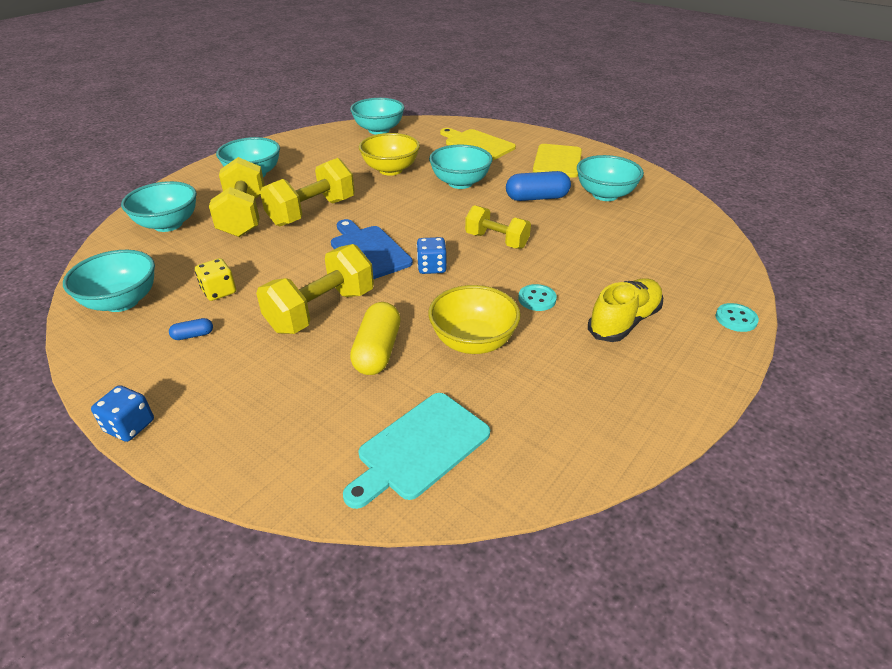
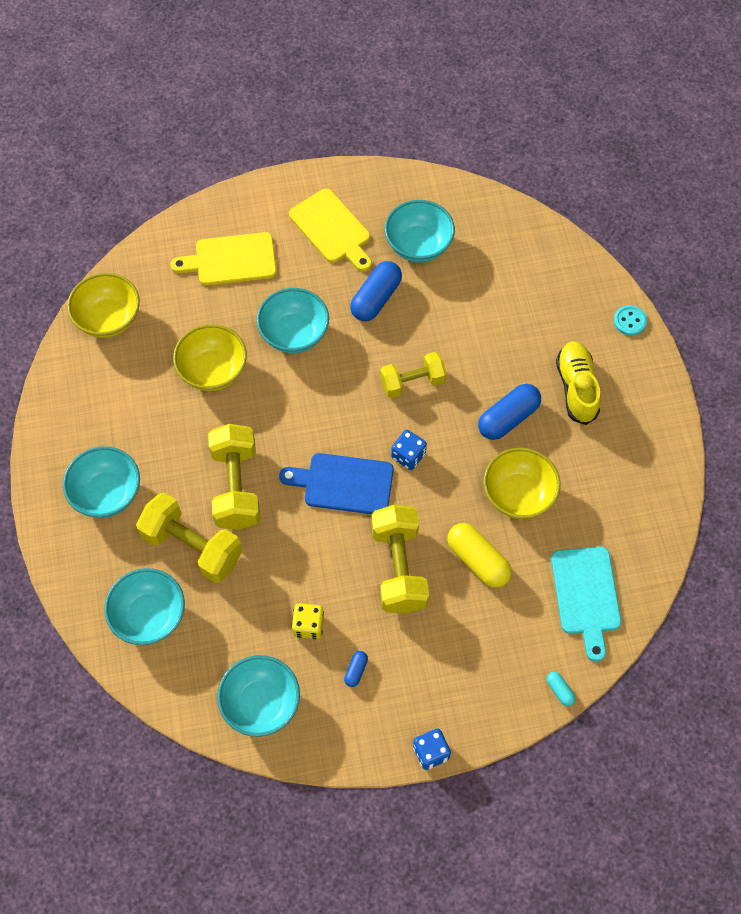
camera: 50 degrees left, 25 degrees up
(280, 491) = (559, 690): none -> turquoise capsule
(379, 130) = (109, 319): turquoise bowl -> yellow bowl
(537, 299) = (508, 418): turquoise button -> blue capsule

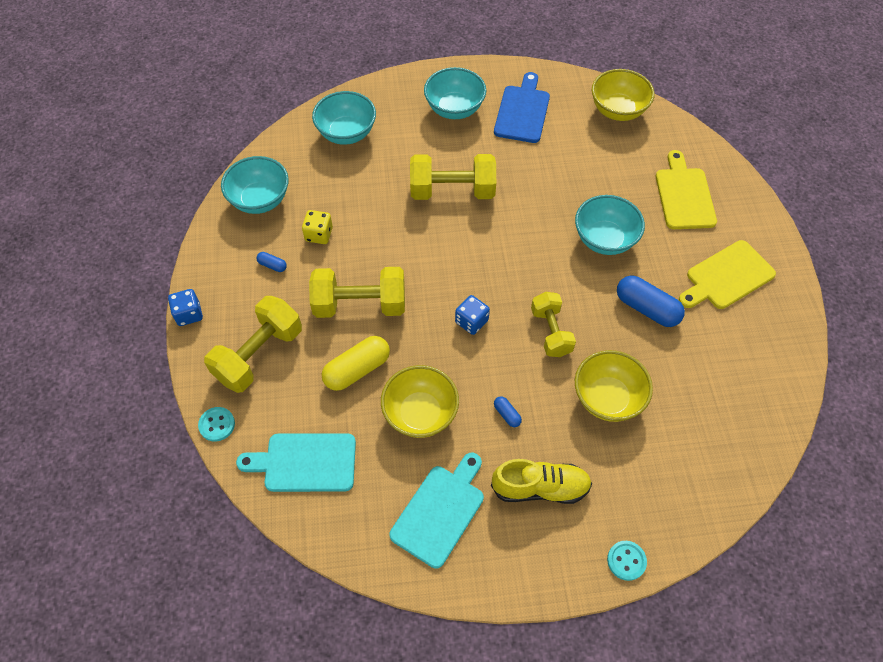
camera: 95 degrees right, 5 degrees down
(192, 546) = (401, 160): yellow dumbbell -> yellow dumbbell (259, 355)
(213, 371) = (566, 179): yellow bowl -> yellow bowl (607, 398)
(344, 484) = (447, 268): blue cutting board -> blue cutting board (522, 111)
(418, 245) = (714, 352): turquoise bowl -> none
(508, 418) = (507, 414): blue capsule -> blue capsule, size x0.47
(559, 690) = (217, 425): turquoise capsule -> turquoise button
(613, 469) = (440, 511): none -> turquoise cutting board

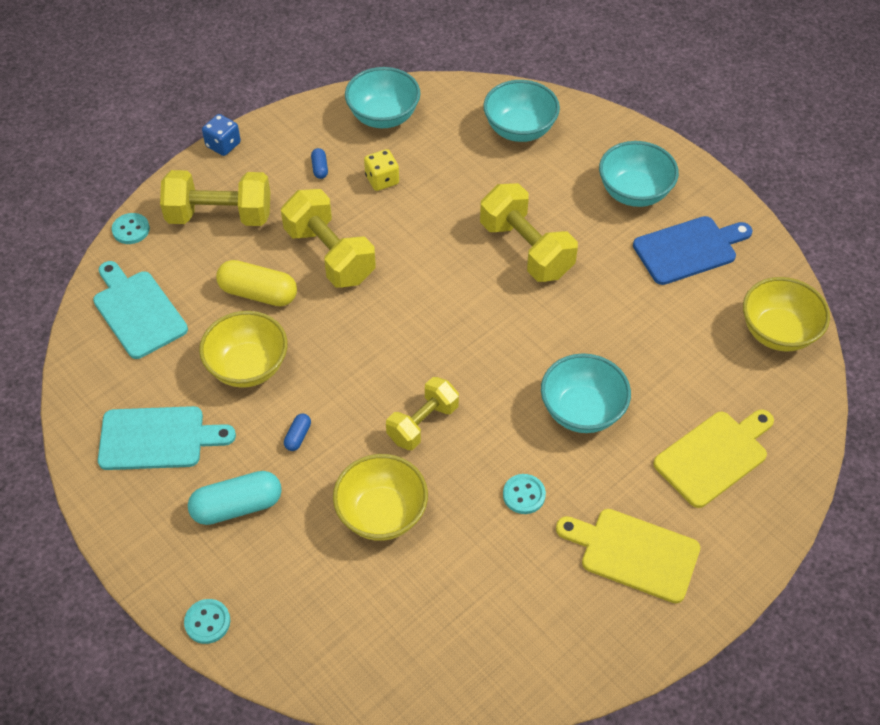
camera: 55 degrees right, 5 degrees down
(471, 321) = (381, 351): blue dice -> none
(540, 488) = (237, 506): yellow shoe -> turquoise capsule
(647, 308) = (524, 495): blue capsule -> turquoise button

